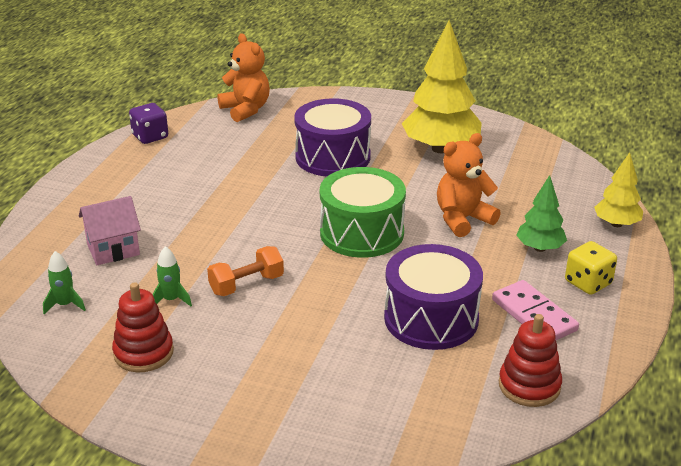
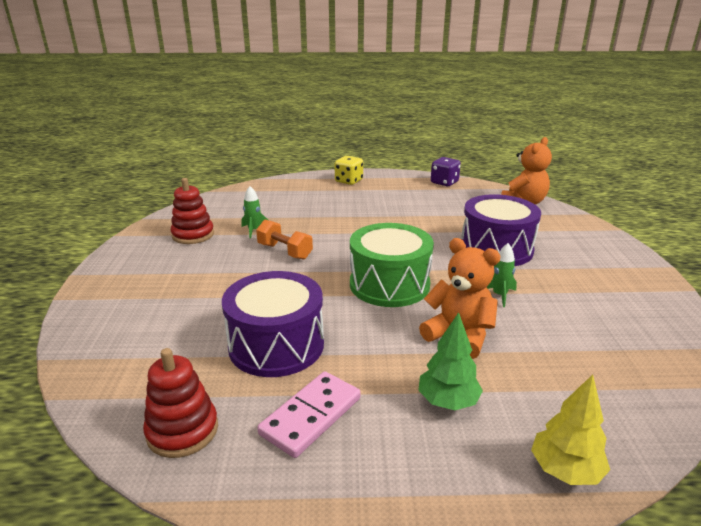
camera: 70 degrees right, 5 degrees down
(65, 305) = (235, 203): green rocket -> green rocket (499, 295)
(113, 249) = (300, 202): pink house -> none
(440, 148) = (580, 299): yellow tree -> none
(588, 283) = (401, 457): yellow dice -> yellow dice (349, 181)

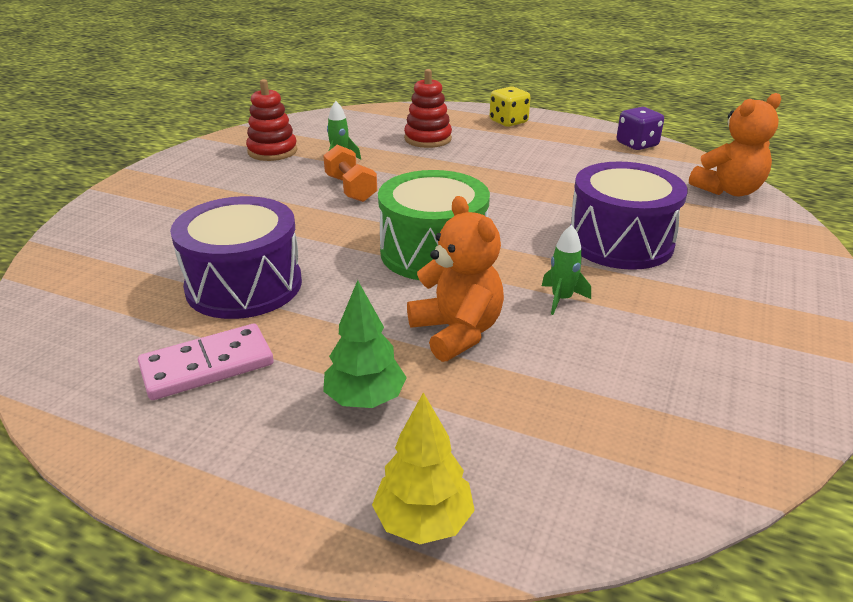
camera: 25 degrees right, 5 degrees up
(182, 430) = (81, 340): red stacking toy -> red stacking toy (428, 139)

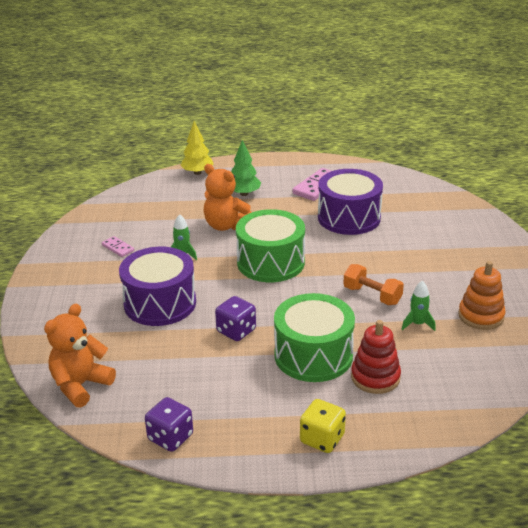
camera: 155 degrees right, 0 degrees up
(272, 151) = (481, 316): red stacking toy -> orange stacking toy
(468, 161) = (313, 355): none -> green drum
(534, 194) = (236, 331): none -> purple dice
(679, 345) = (118, 248): none -> pink domino

